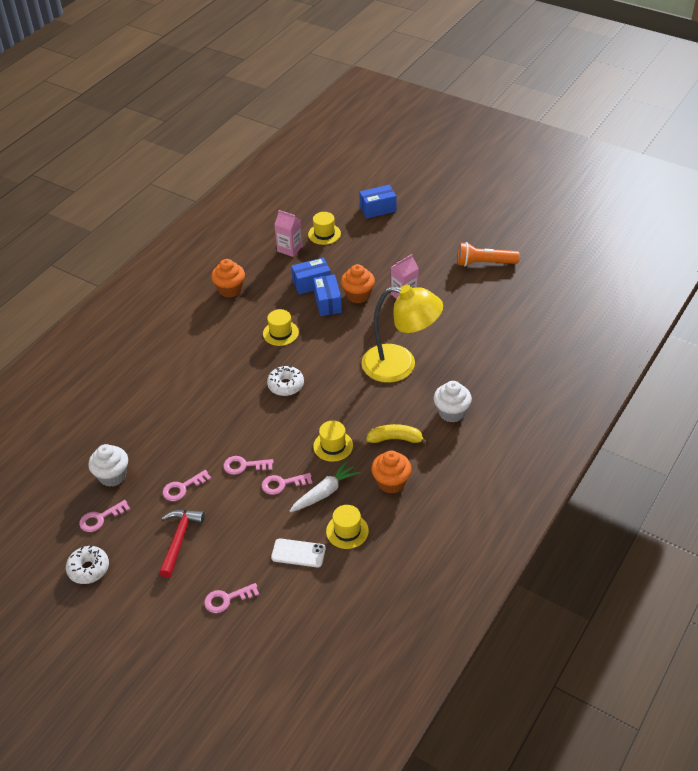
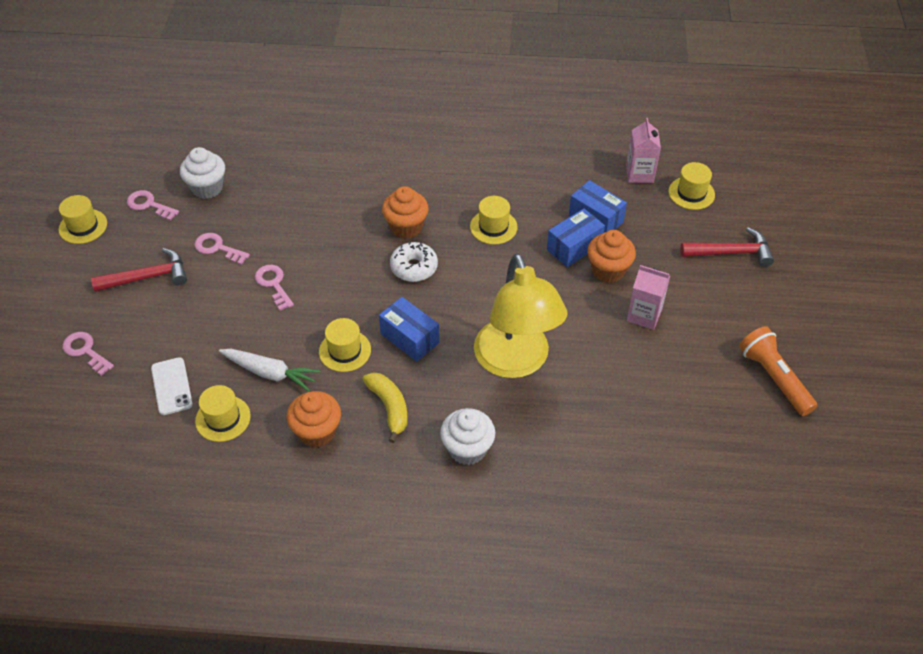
camera: 60 degrees right, 5 degrees up
(88, 569) = (83, 226): white donut -> yellow hat
(230, 290) = (531, 154): orange cupcake -> orange cupcake (406, 227)
(282, 484) = (264, 329): pink key -> none
(378, 209) = (782, 224): blue box -> blue box (409, 338)
(384, 239) = (731, 253): none -> red hammer

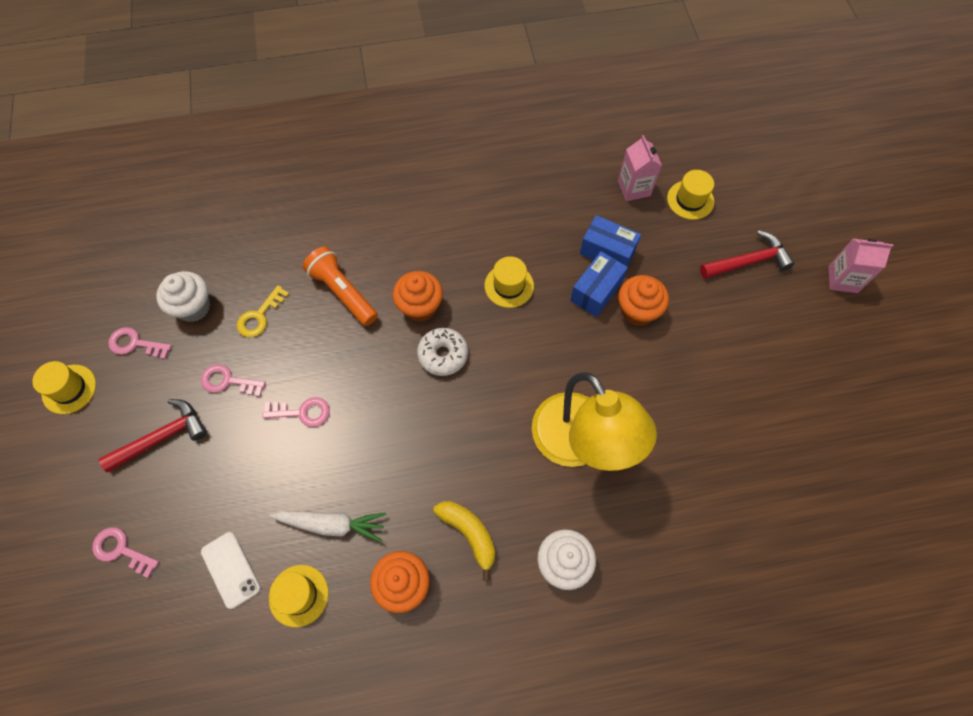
camera: 15 degrees left, 15 degrees up
(262, 206) = (260, 316): none -> yellow key
(273, 284) = (302, 412): pink key -> pink key turned 135 degrees clockwise
(345, 351) = (402, 476): yellow hat -> none
(409, 338) = (464, 443): blue box -> none
(644, 315) = (688, 356): pink carton -> pink carton (842, 279)
(774, 378) = (830, 398): orange flashlight -> orange flashlight (343, 292)

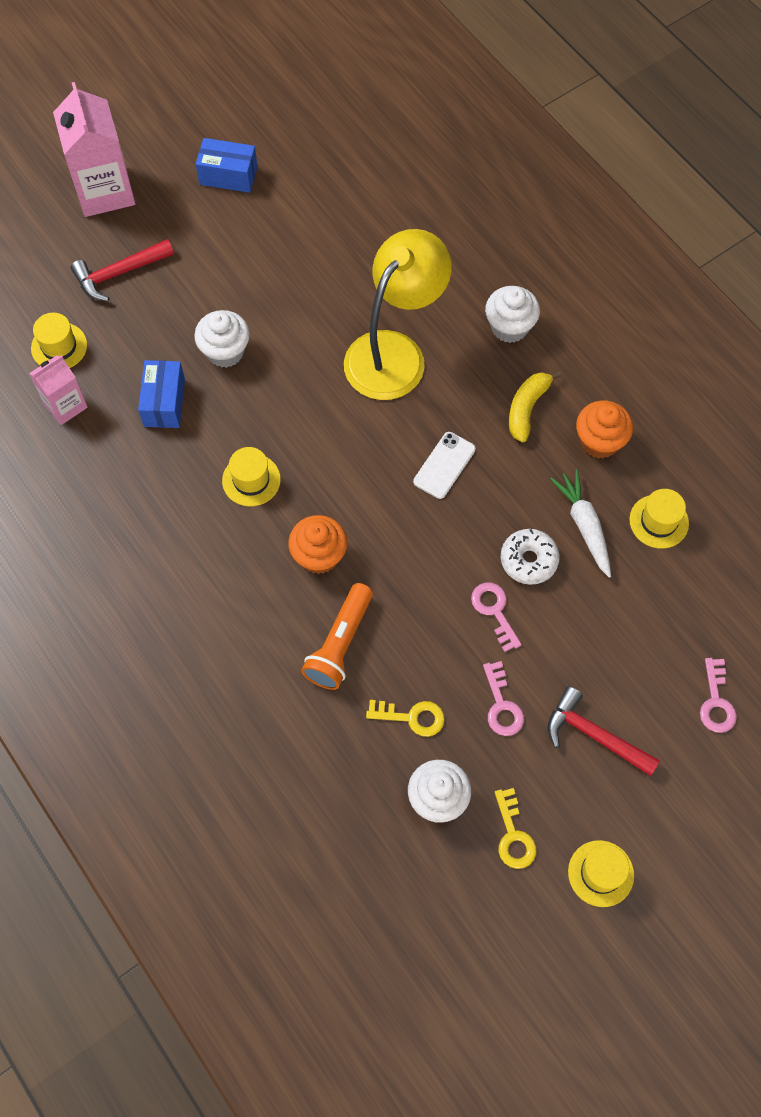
camera: 115 degrees left, 0 degrees up
(135, 344) = (513, 835): pink key -> yellow key
(231, 570) = (673, 591): white phone -> white phone (444, 465)
(443, 355) = (363, 508): white donut -> white donut (528, 560)
(596, 291) = (219, 396): blue box -> blue box (228, 175)
(637, 311) = (225, 351): orange cupcake -> white cupcake
(748, 262) = (119, 273): red hammer -> red hammer turned 75 degrees counterclockwise
(842, 279) = (104, 191): pink carton -> pink carton, size x1.73

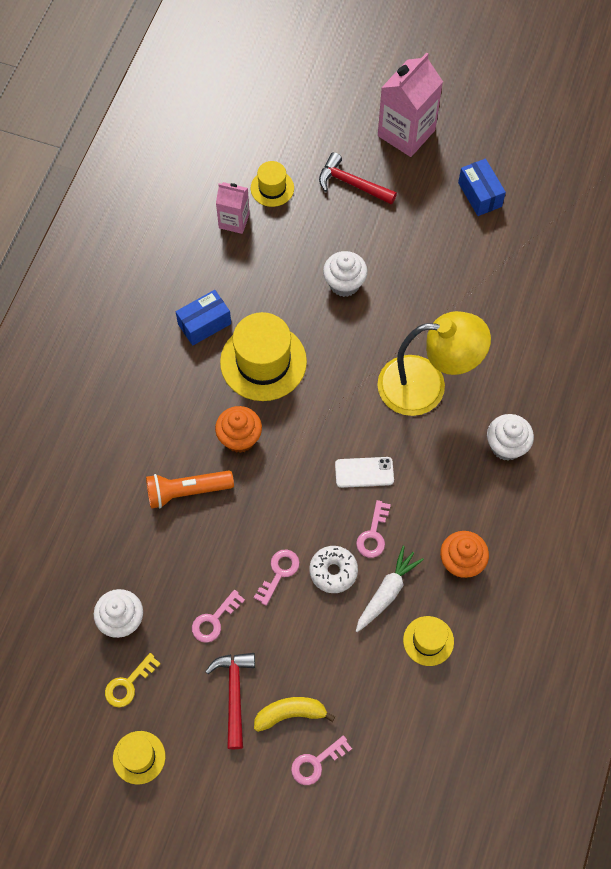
camera: 55 degrees right, 0 degrees up
(164, 402) = (279, 274): blue box -> blue box (204, 324)
(251, 480) = (263, 362): yellow hat -> yellow hat, size x1.86
(411, 717) = (167, 568): yellow key -> none
(515, 499) = (373, 534): none -> pink key
(527, 408) = (450, 498): yellow banana -> yellow banana (290, 714)

